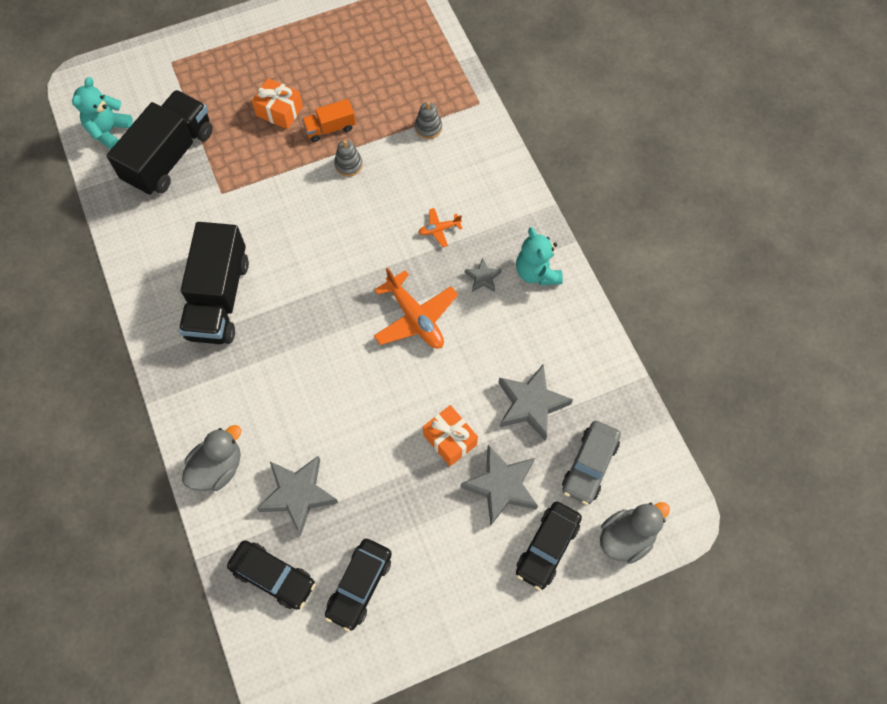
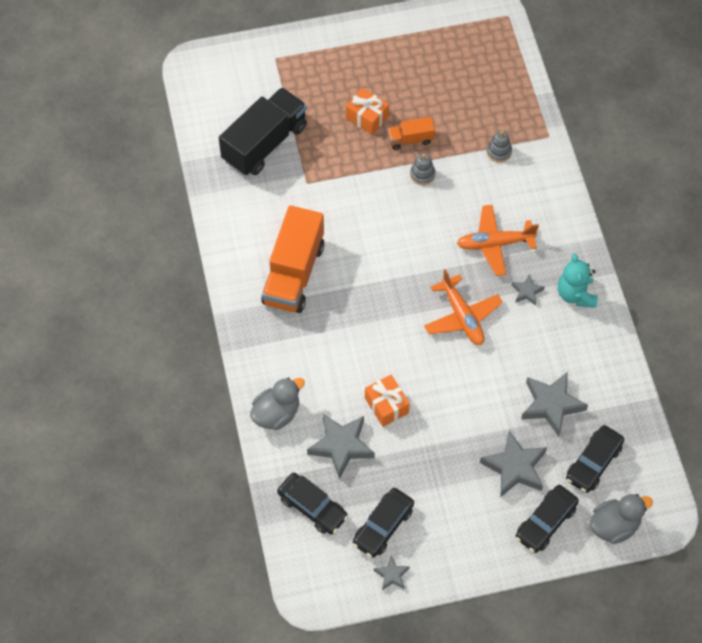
camera: 10 degrees right, 5 degrees down
(109, 131) = (214, 113): turquoise teddy bear -> none
(218, 298) = (293, 273): black truck -> orange truck
(378, 646) = (392, 575): none -> grey star
(439, 229) = (495, 244): orange plane -> orange plane, size x2.00
(450, 440) = (476, 423): orange gift -> orange gift (386, 405)
(589, 465) = (593, 463): grey car -> black car

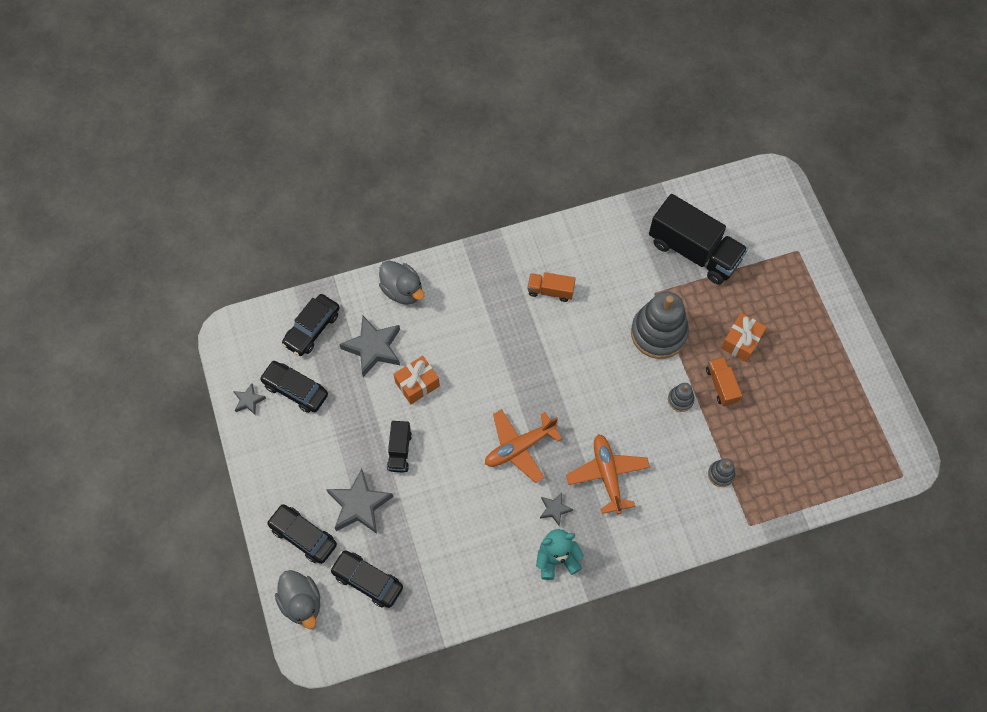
camera: 85 degrees right, 5 degrees up
(293, 273) = (550, 291): orange truck -> orange truck, size x0.49
(351, 184) = (658, 333): none -> grey stacking toy
(459, 426) = (399, 451): none -> black truck
(551, 405) = (428, 538): grey star -> none

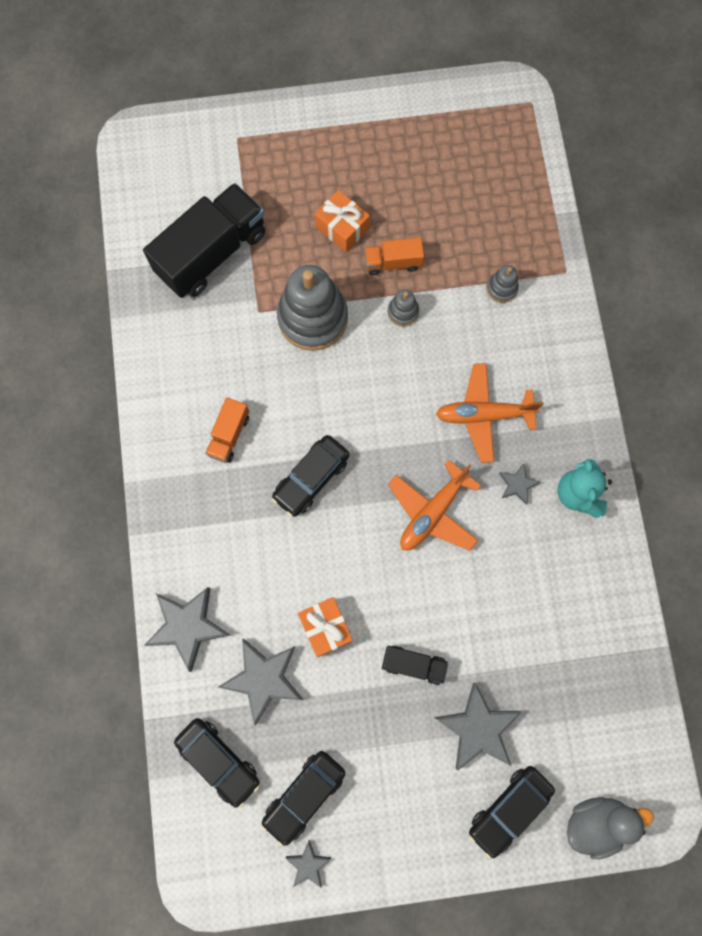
camera: 80 degrees left, 10 degrees up
(367, 581) = (577, 731): black car -> black car (311, 478)
(402, 290) = (188, 626): grey duck -> grey star
(519, 447) = (432, 512): orange plane -> orange plane turned 60 degrees clockwise

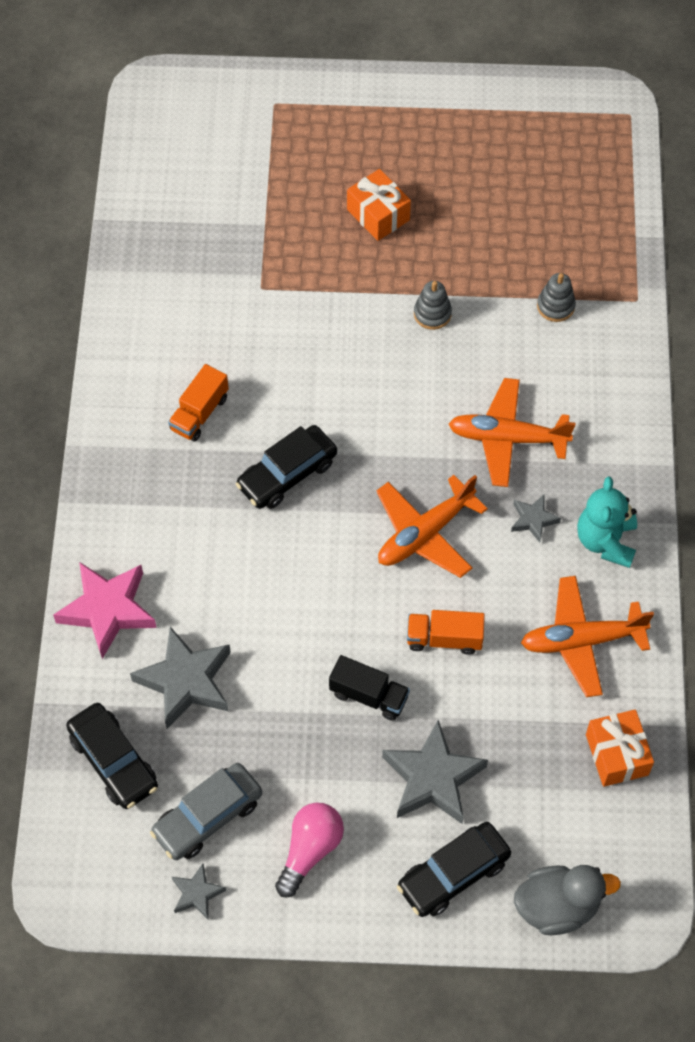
camera: 10 degrees right, 15 degrees down
(188, 626) = (107, 610): grey star -> pink star
(212, 253) = (219, 219): black truck -> none
(304, 795) = (208, 816): black car -> grey car
(312, 318) = (324, 304): grey stacking toy -> none
(325, 627) = (271, 638): orange gift -> orange gift (616, 754)
(391, 809) = (310, 850): none -> pink light bulb
(393, 262) = (431, 260): orange truck -> orange truck (444, 639)
(574, 585) = (581, 640): none -> orange plane

